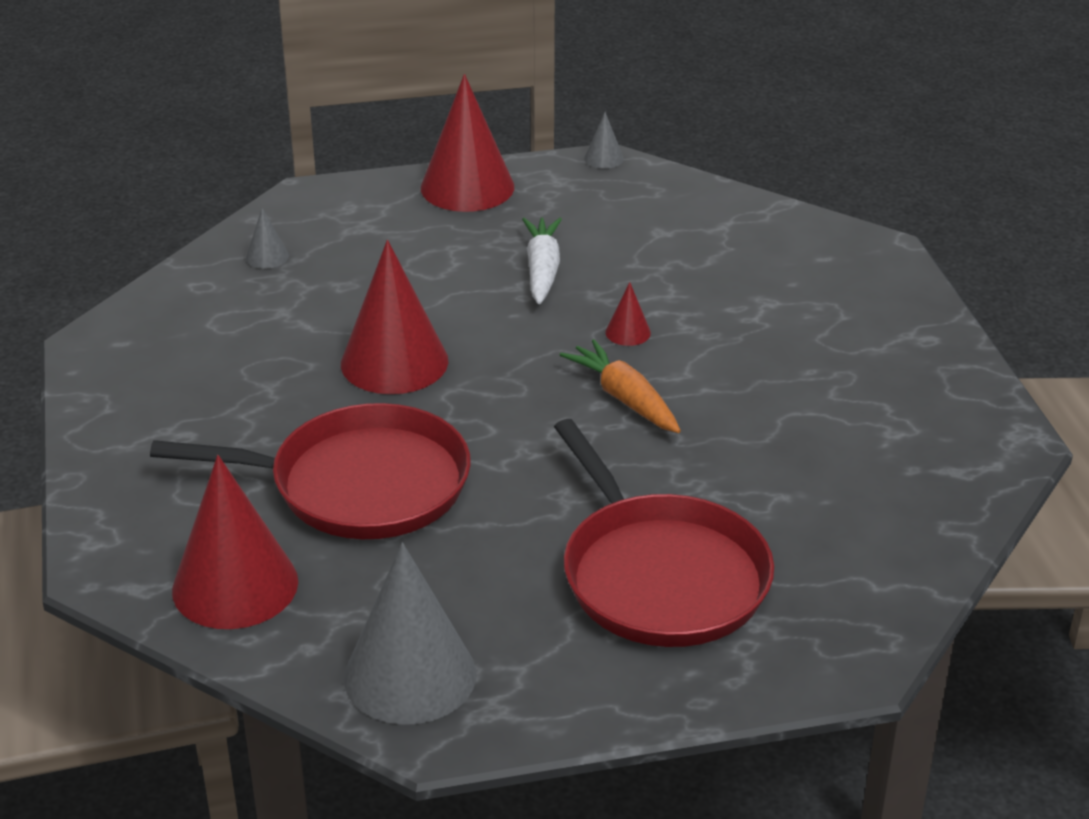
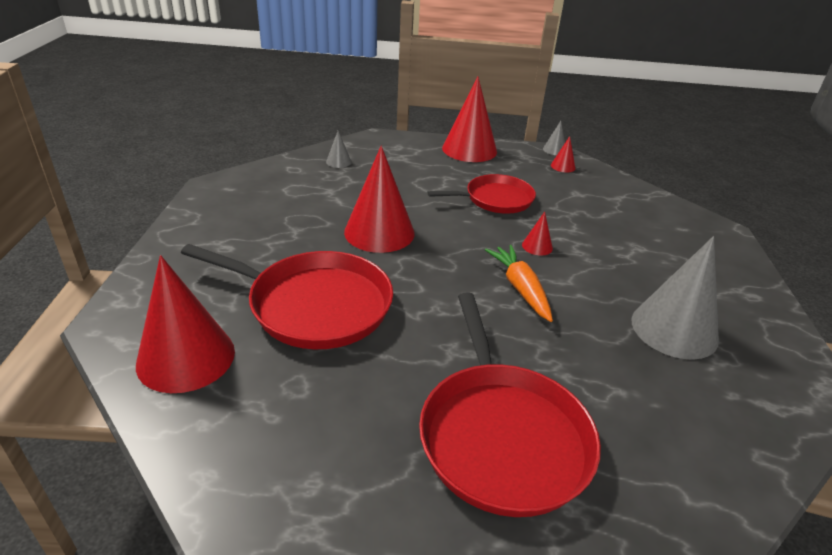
camera: 15 degrees right, 0 degrees up
(410, 675) = (262, 473): grey cone -> grey cone (674, 329)
(542, 270) = (495, 199): white carrot -> red pan
(626, 188) = (563, 166): none -> red cone

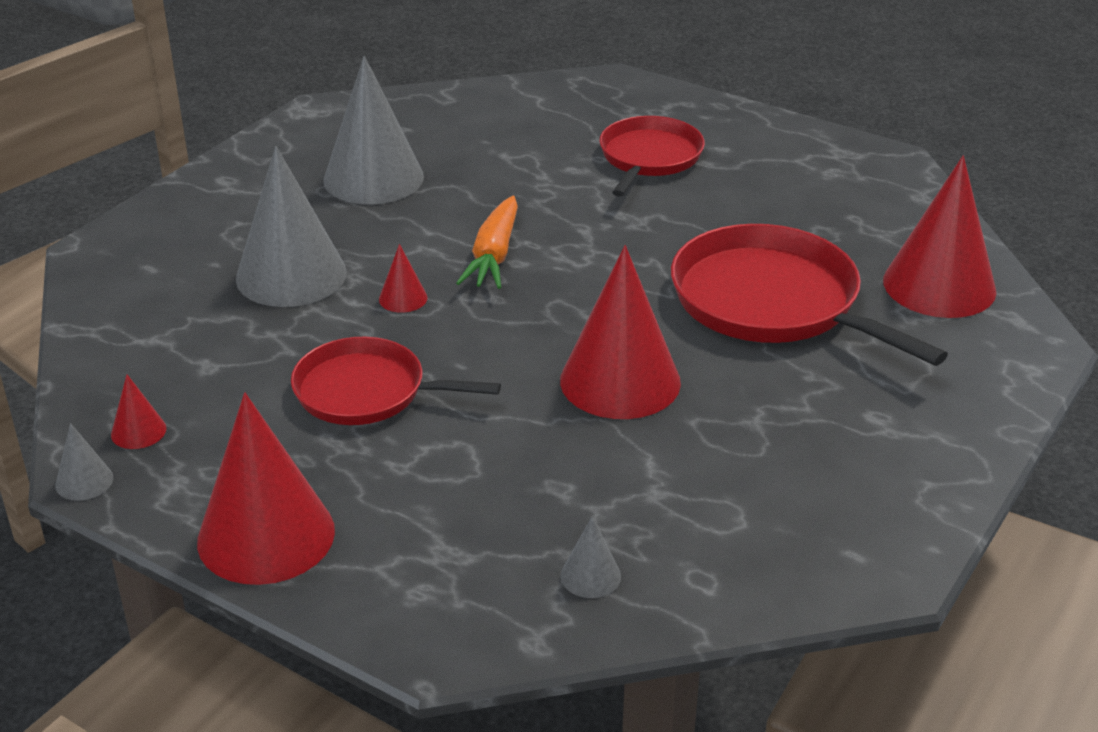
camera: 150 degrees left, 0 degrees up
(502, 436) = (649, 158): red pan -> red pan, size x0.64
(611, 243) = (291, 275): none -> grey cone

